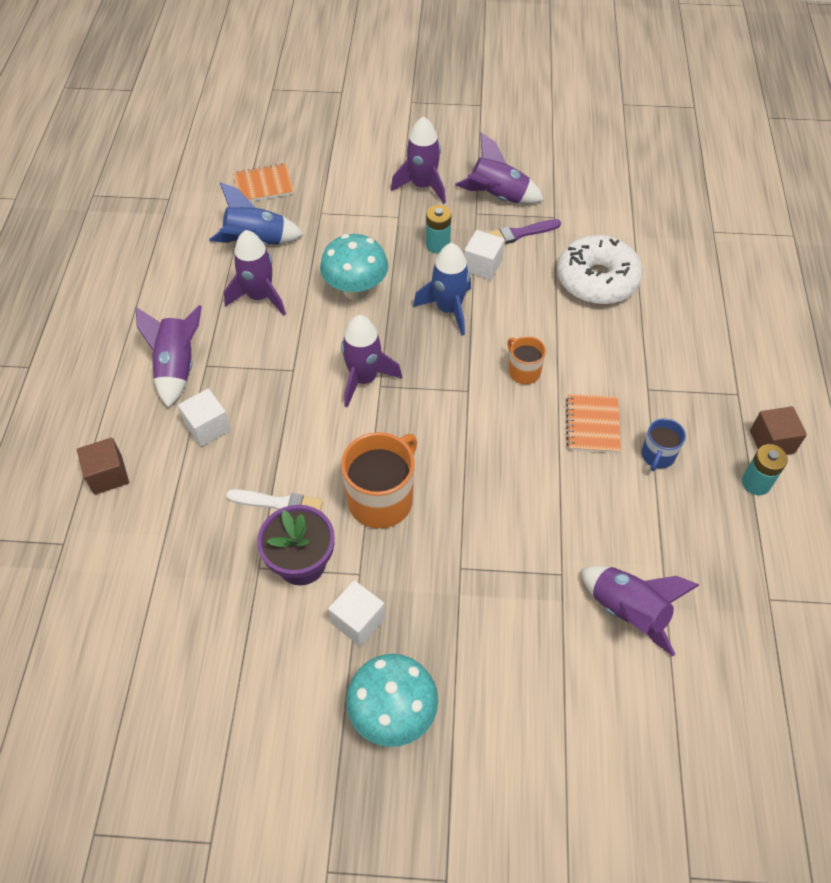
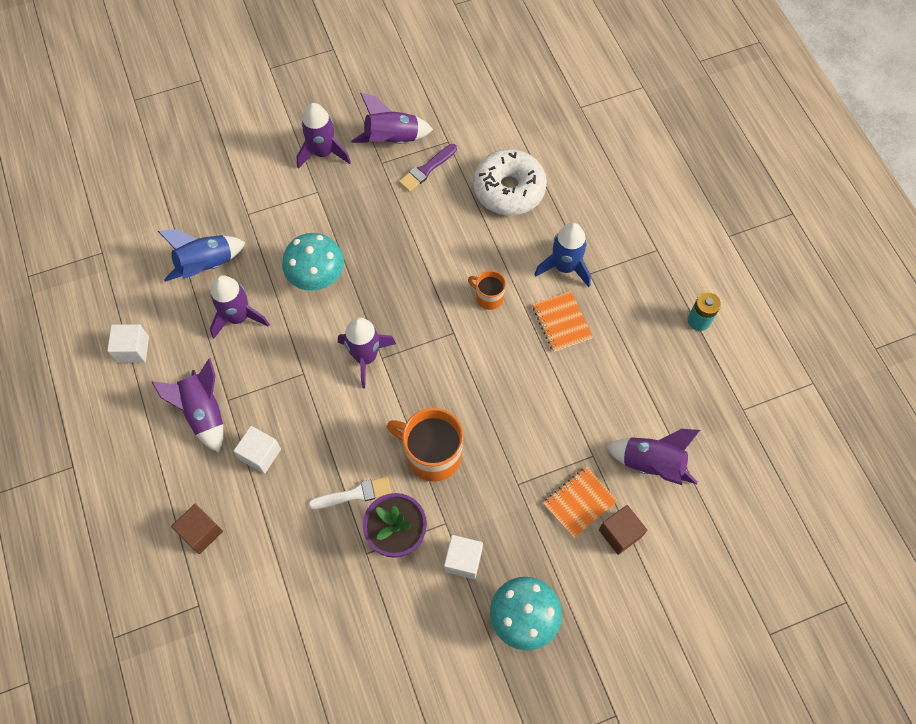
camera: 25 degrees left, 10 degrees up
(263, 185) = (181, 205): orange notebook -> orange notebook (579, 503)
(382, 499) = (432, 455): orange mug -> orange mug turned 75 degrees counterclockwise
(437, 245) = (364, 207): turquoise battery -> none
(448, 309) = (403, 265): blue rocket -> blue rocket (564, 267)
(482, 265) = (411, 212): white cube -> white cube (133, 349)
(657, 456) = (620, 328): blue mug -> none
(771, 442) = (696, 281): brown cube -> brown cube (620, 533)

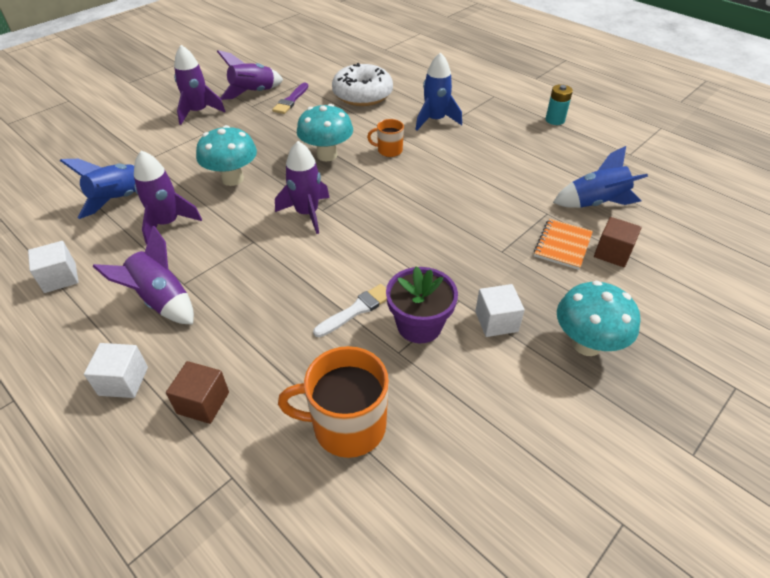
camera: 25 degrees left, 20 degrees down
(260, 454) = (240, 313): white cube -> white cube (123, 381)
(422, 279) = (327, 155): none -> turquoise mushroom
(432, 455) = (411, 257): orange mug -> orange mug (347, 426)
(561, 322) = (457, 148): orange notebook -> none
(651, 464) = (595, 203): purple rocket -> blue rocket

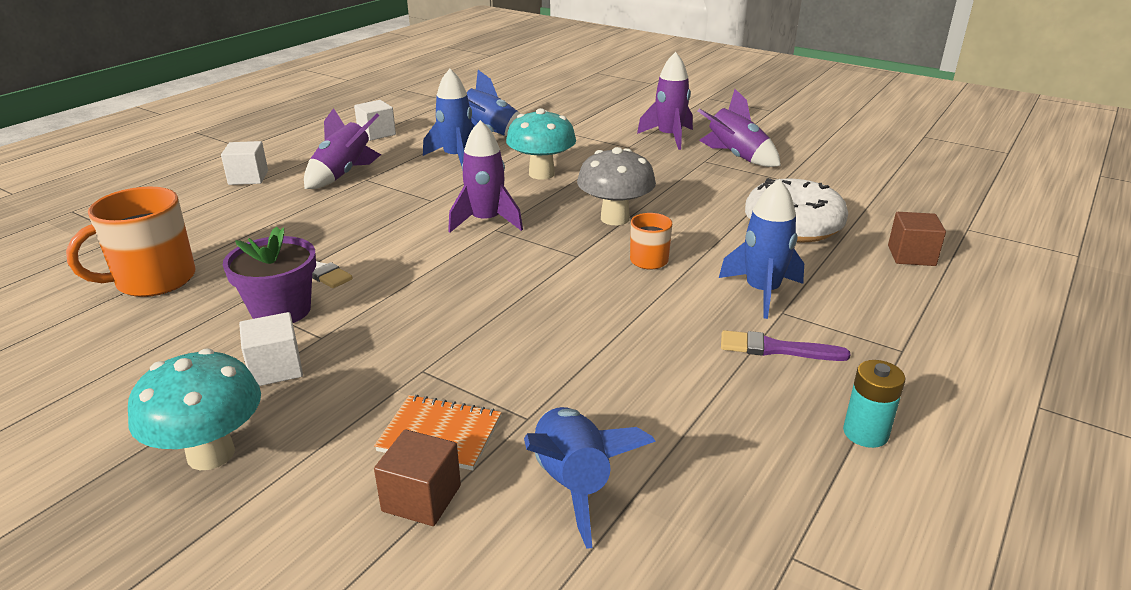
camera: 80 degrees right, 15 degrees down
(167, 223) = (456, 158): purple rocket -> blue rocket
(203, 403) = (211, 211): brown cube -> brown cube (911, 255)
(291, 100) = (735, 180): purple brush -> purple brush (776, 349)
(327, 155) = (615, 218): turquoise mushroom -> grey mushroom
(347, 426) = (153, 280): orange mug -> orange mug turned 120 degrees counterclockwise

